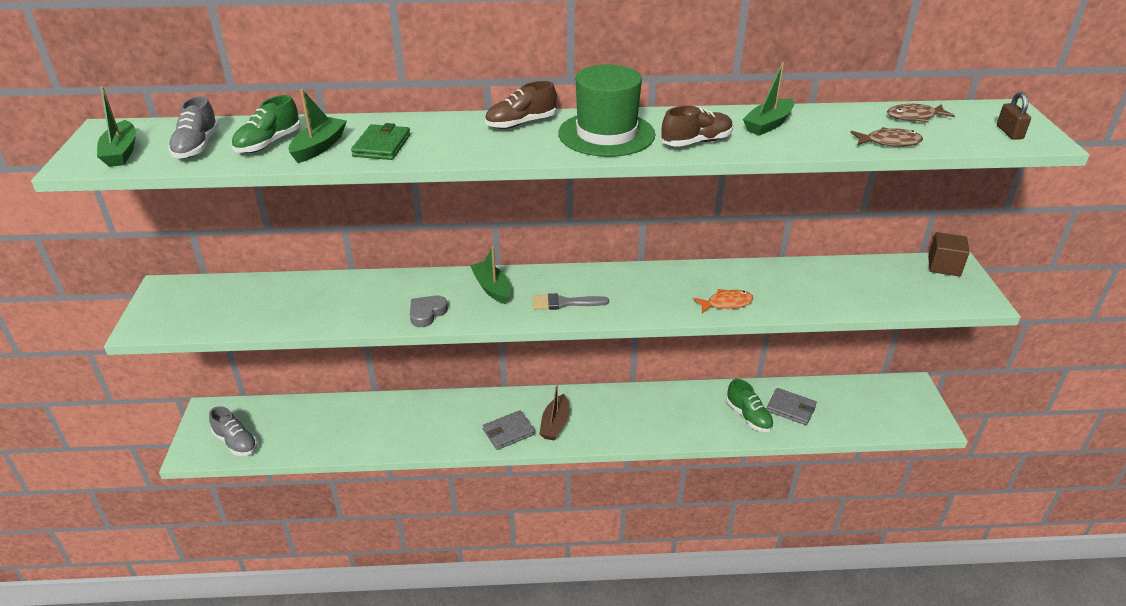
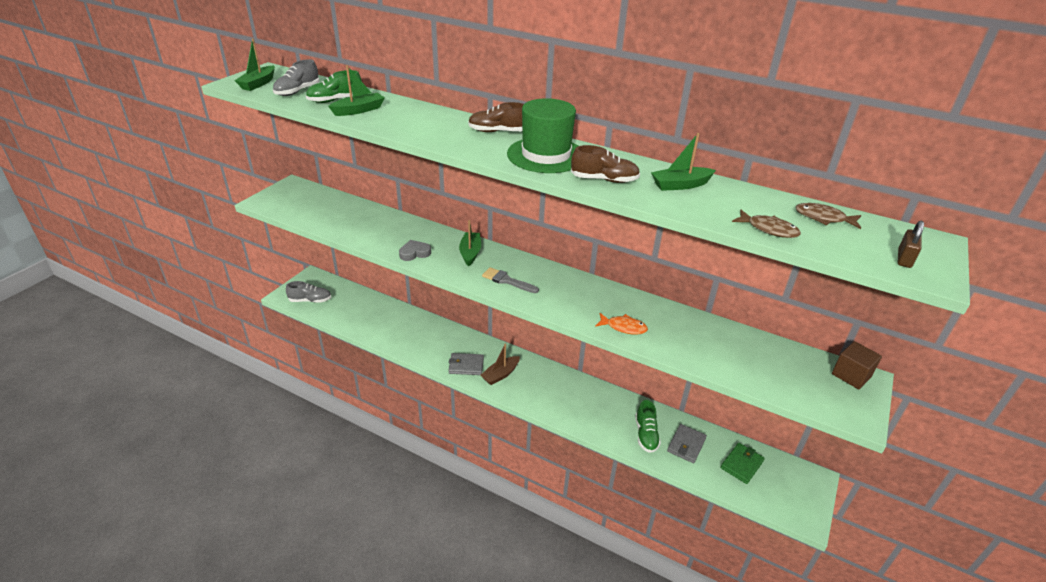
camera: 30 degrees right, 0 degrees up
(236, 442) = (310, 300): grey shoe -> grey shoe turned 75 degrees counterclockwise
(382, 146) = (394, 120): green wallet -> green wallet (741, 464)
(791, 408) = (686, 445): grey wallet -> grey wallet turned 60 degrees clockwise

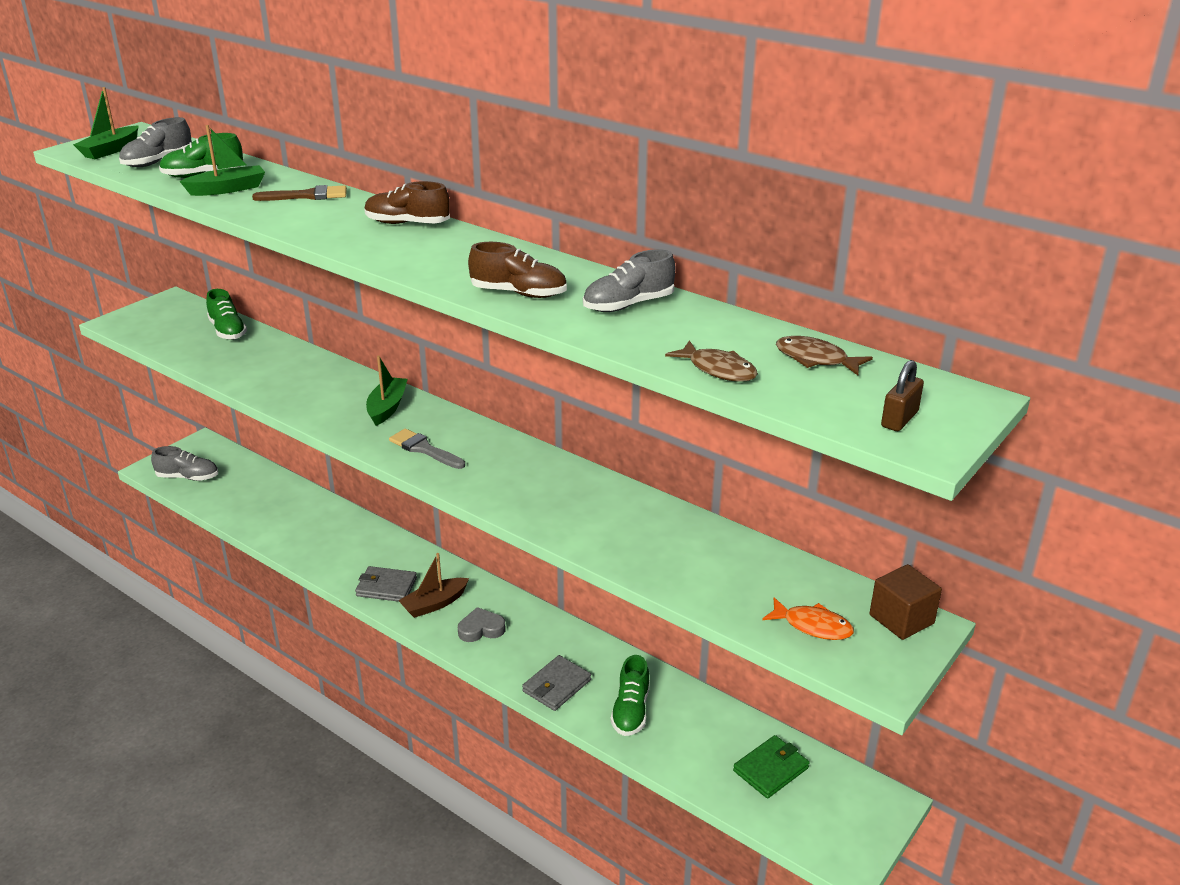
camera: 10 degrees right, 5 degrees down
(340, 204) = (228, 331): none -> green shoe
(414, 253) = (305, 403): grey heart -> grey heart (481, 629)
(417, 113) = (307, 196): none -> brown brush
(546, 155) = (456, 257): green hat -> none
(623, 327) = (570, 525): orange fish -> orange fish (812, 626)
(680, 185) = (628, 305): green boat -> grey shoe
(686, 445) = (690, 732): grey wallet -> grey wallet (556, 686)

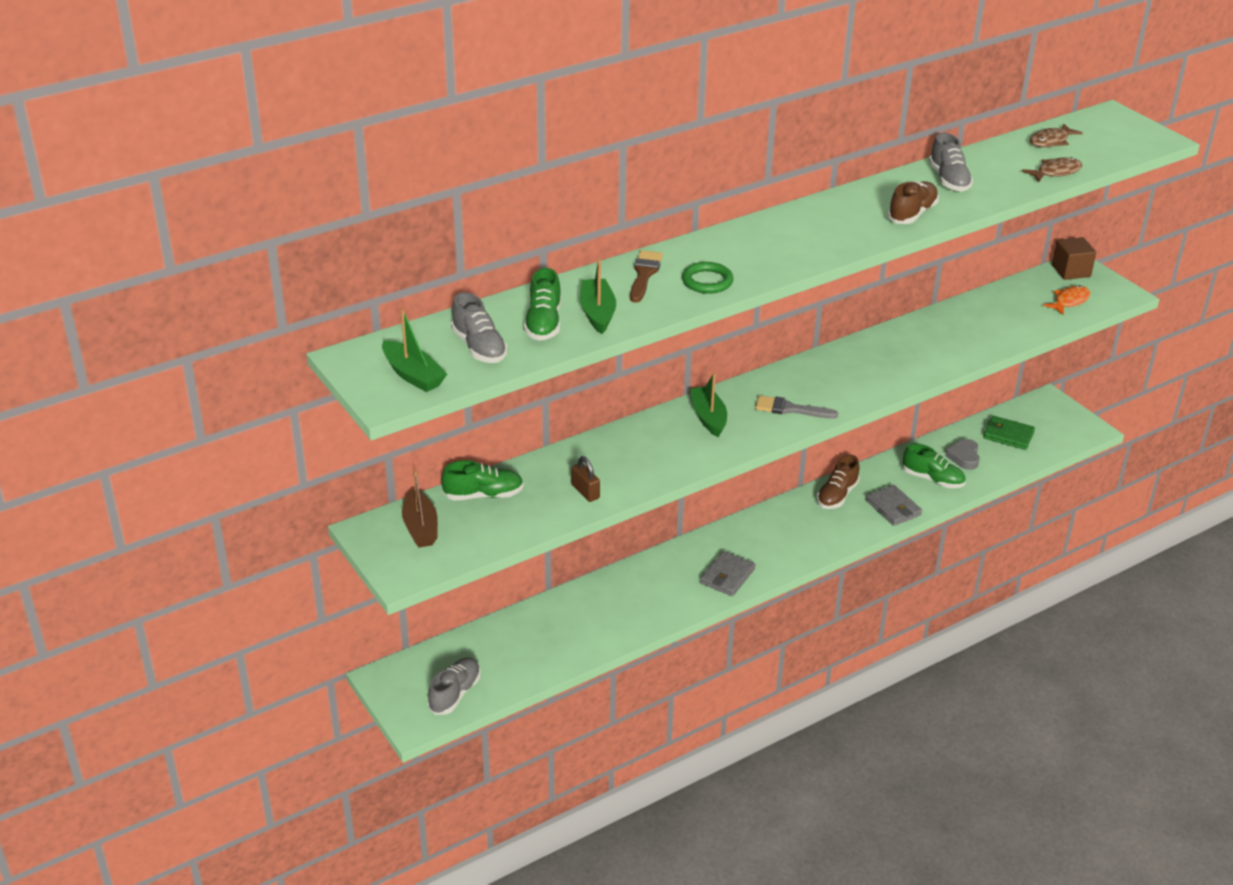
camera: 70 degrees left, 5 degrees up
(305, 219) = (707, 281): none -> green ring
(387, 408) = (708, 417): green boat -> green boat turned 45 degrees clockwise
(407, 223) = (745, 237): brown shoe -> brown shoe (837, 495)
(424, 449) = (790, 409): grey brush -> grey brush turned 45 degrees clockwise
(434, 604) = (764, 552): brown boat -> brown boat (420, 528)
(481, 629) = (809, 532): grey heart -> grey heart (964, 457)
(770, 769) = (1008, 435): green wallet -> green wallet turned 45 degrees counterclockwise
(899, 419) = (1131, 138): brown padlock -> brown padlock (585, 492)

